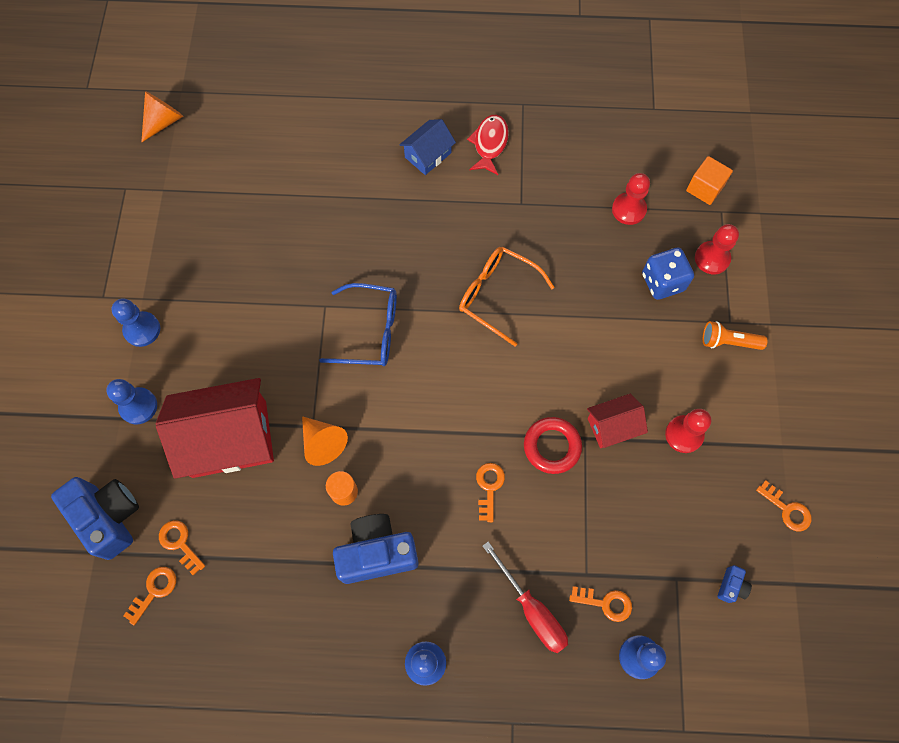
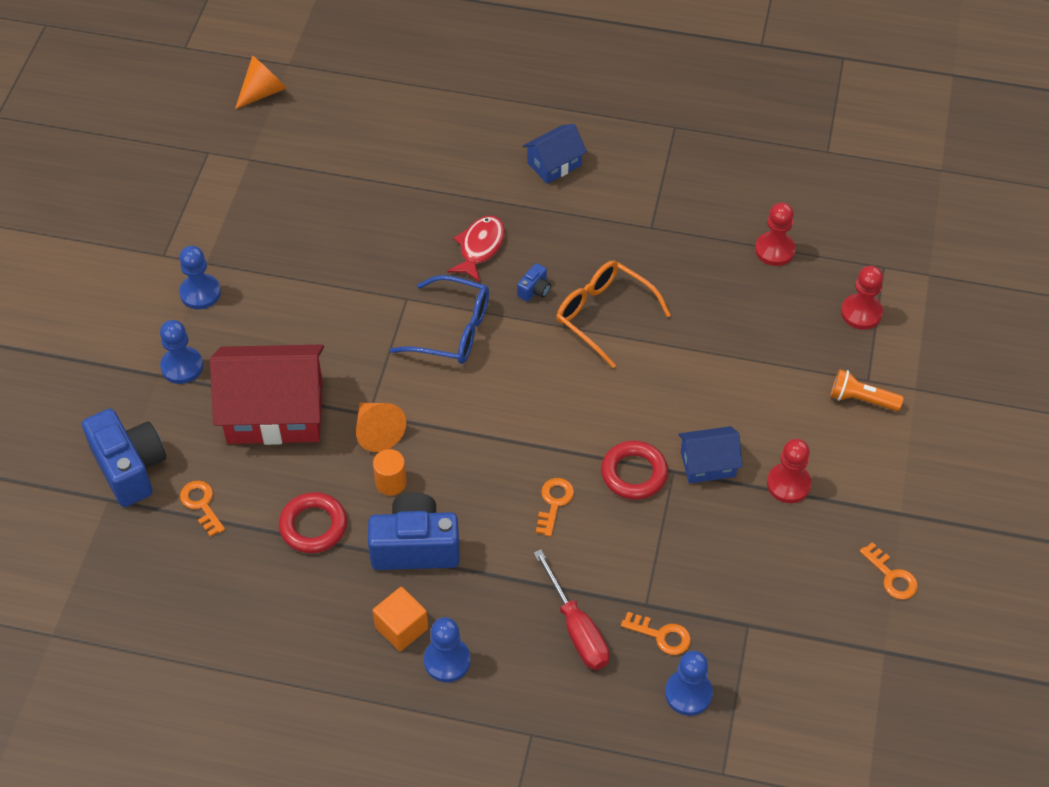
camera: 10 degrees right, 15 degrees down
(154, 591) = (165, 545): orange key -> none
(283, 548) = (313, 526): none -> red ring
(489, 144) = (627, 162): red fish -> red fish (480, 248)
(612, 426) = (708, 464): red house -> blue house
(662, 282) = (798, 329): blue dice -> none
(704, 188) = (869, 241): orange cube -> orange cube (401, 628)
(731, 586) = (809, 642): blue camera -> blue camera (534, 290)

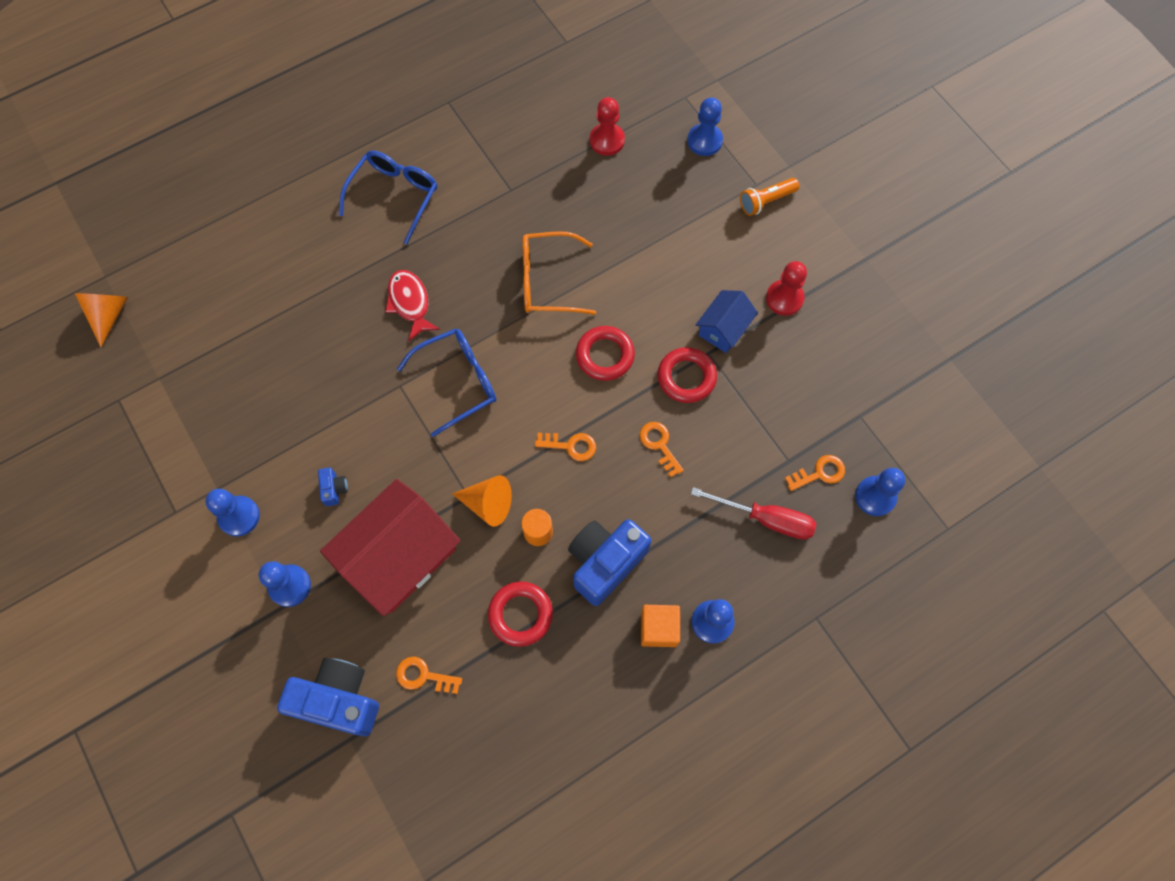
camera: 45 degrees left, 15 degrees up
(534, 290) = (482, 302): blue camera -> blue camera (334, 489)
(554, 164) = (394, 196): blue house -> blue glasses
(586, 404) = (605, 355): none -> red ring
(861, 313) = (704, 141): red pawn -> blue pawn
(891, 576) = (903, 306): orange key -> orange key (570, 446)

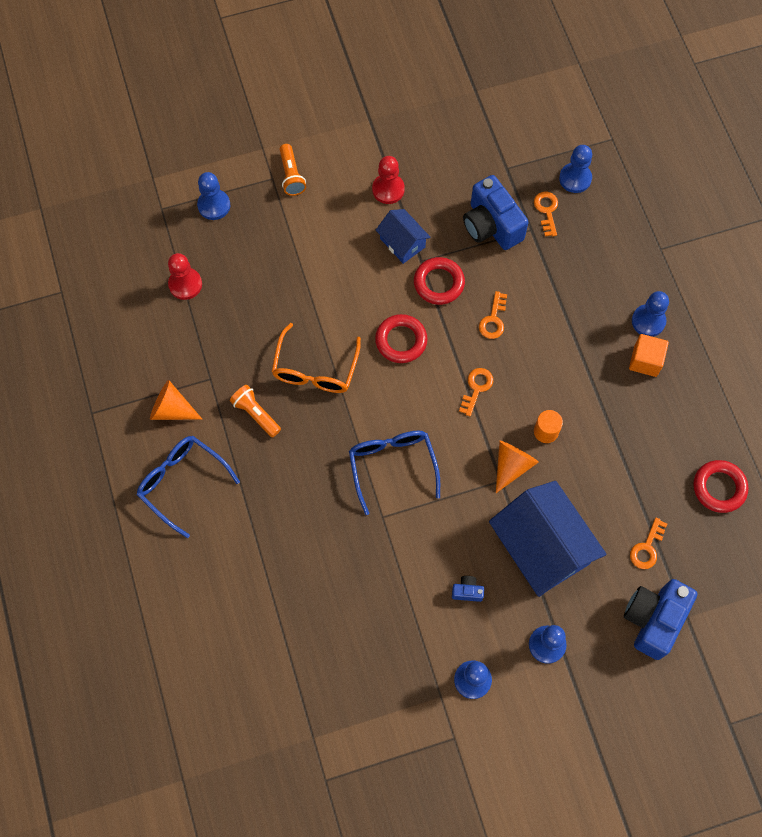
camera: 75 degrees left, 0 degrees up
(109, 315) = (229, 779): orange cone -> orange cone (172, 409)
(399, 557) = (541, 547): red house -> blue house
(410, 303) = (301, 491): red fish -> none
(483, 240) = (256, 414): none -> orange flashlight
(520, 614) = (612, 461): red ring -> red ring (719, 488)
(605, 562) = (583, 386): blue camera -> blue camera (491, 225)
(659, 445) = (493, 320): orange key -> orange key turned 60 degrees counterclockwise
(766, 519) = (575, 259): red screwdriver -> none

